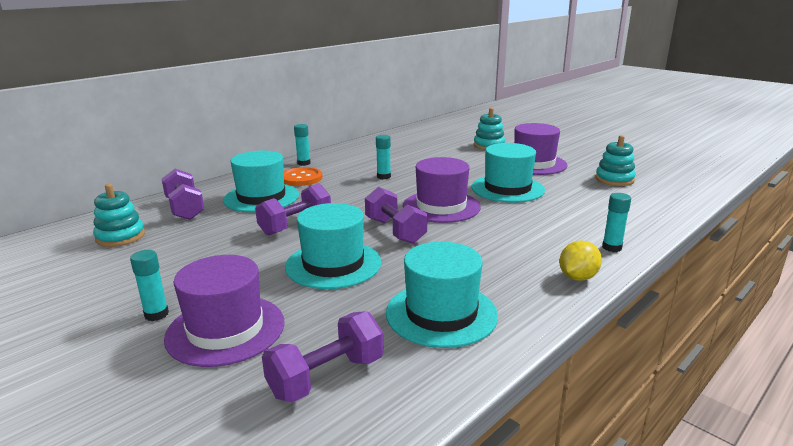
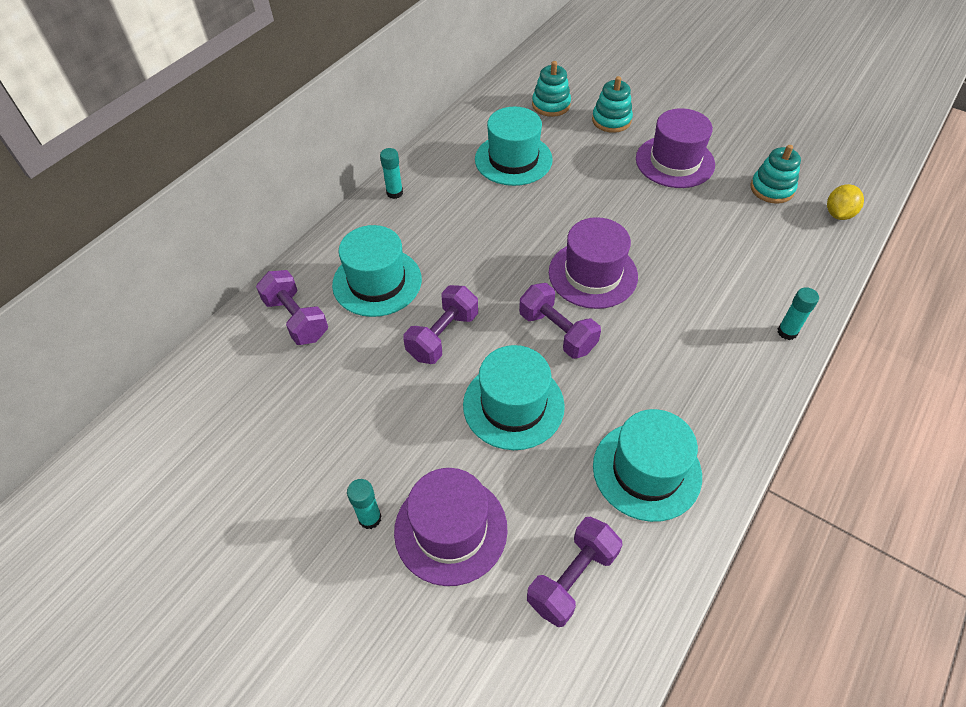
camera: 10 degrees left, 30 degrees up
(120, 237) = (252, 388): turquoise stacking toy -> turquoise stacking toy (551, 105)
(301, 178) = (406, 230): orange button -> none
(383, 177) = (505, 214): turquoise glue stick -> none
(507, 188) = (657, 225): turquoise hat -> turquoise hat (513, 159)
(577, 277) = (762, 390): yellow lemon -> yellow lemon (838, 214)

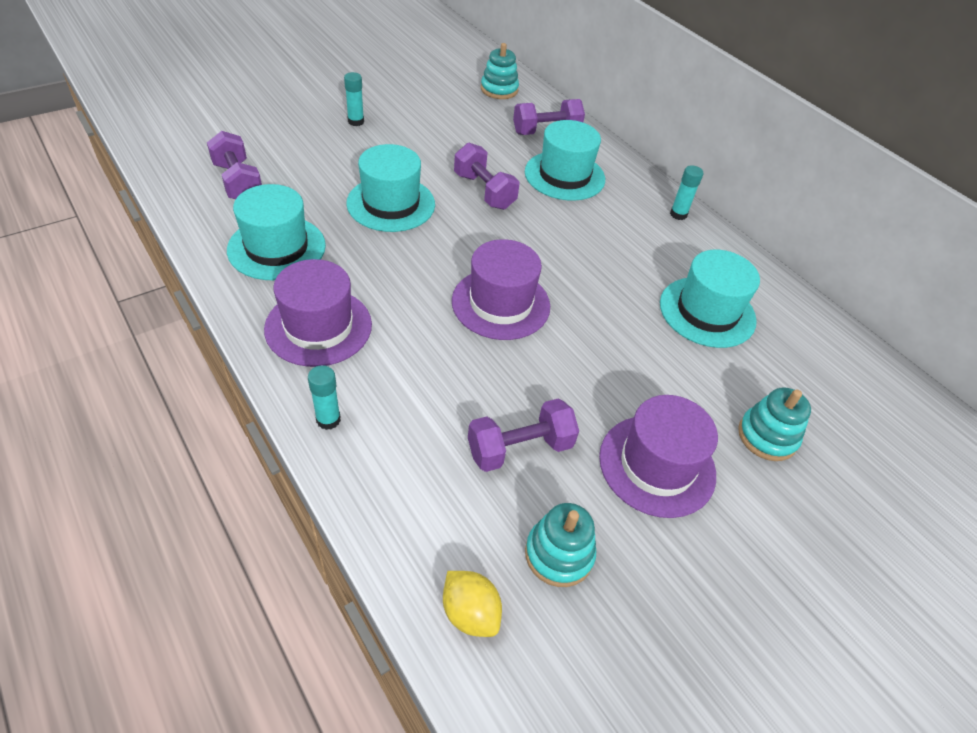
camera: 105 degrees right, 5 degrees down
(450, 529) = (319, 147): purple hat -> purple hat (318, 327)
(551, 105) = (814, 386): turquoise stacking toy -> turquoise stacking toy (499, 89)
(557, 332) = (445, 253): purple dumbbell -> purple dumbbell (520, 448)

